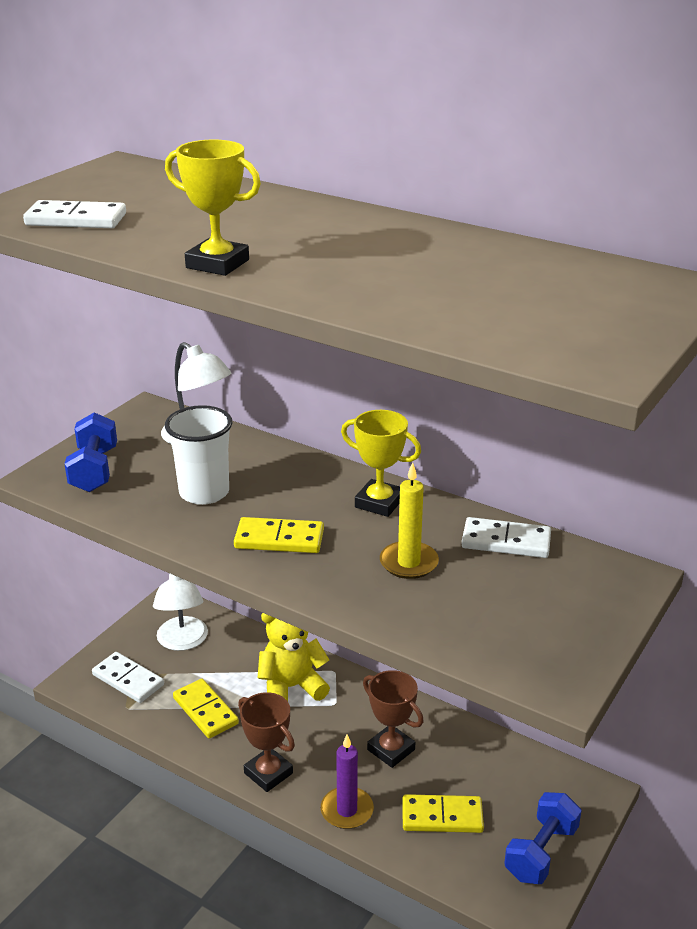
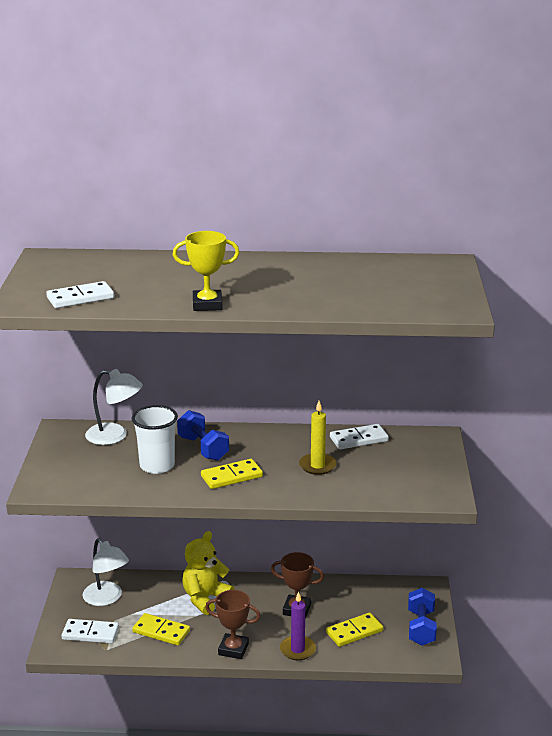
camera: 30 degrees left, 5 degrees down
(94, 470) = (69, 474): blue dumbbell -> blue dumbbell (203, 448)
(379, 503) = (269, 440): yellow trophy -> none

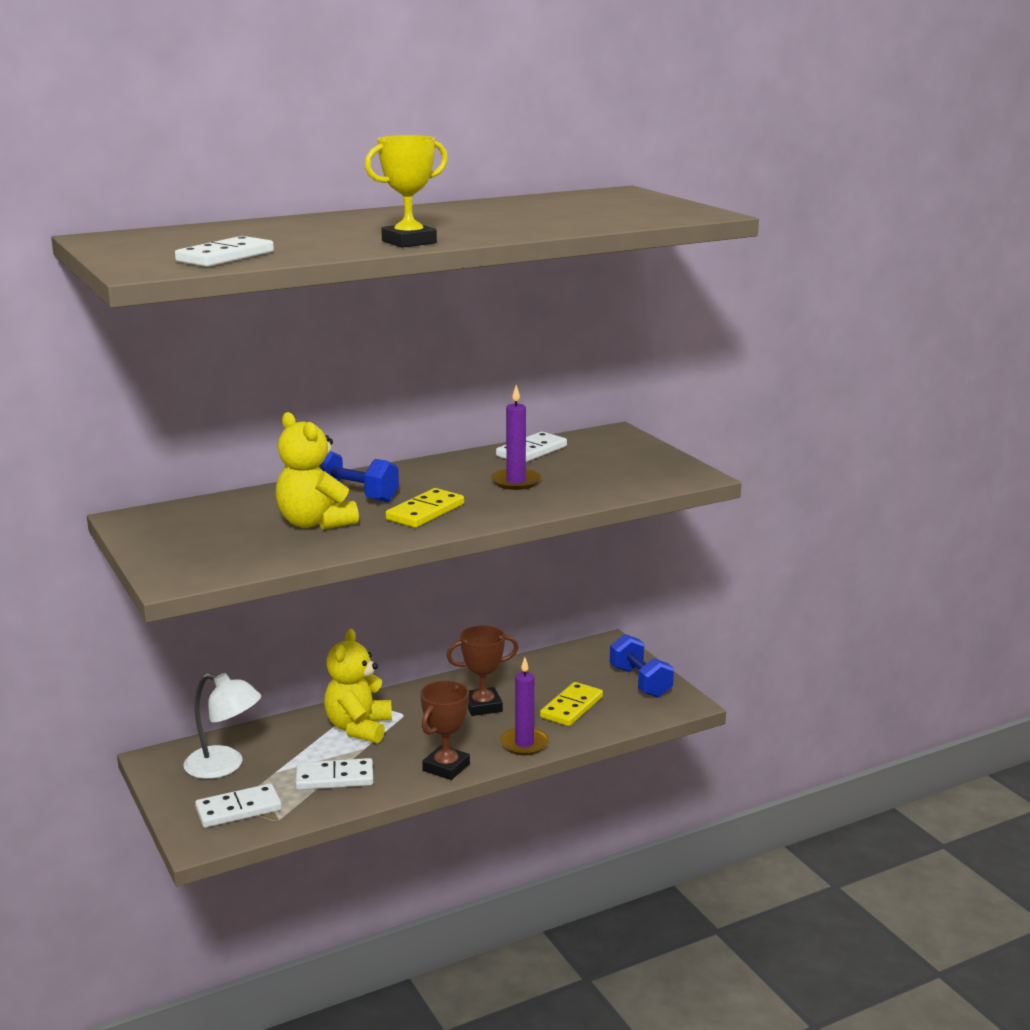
camera: 30 degrees left, 5 degrees down
(115, 436) = (218, 509): white lamp -> none
(157, 466) = (315, 523): white cup -> yellow teddy bear
(161, 631) = (334, 778): yellow domino -> white domino
(233, 649) = (446, 767): brown trophy -> brown trophy turned 45 degrees counterclockwise
(317, 466) = (516, 482): yellow candle -> purple candle

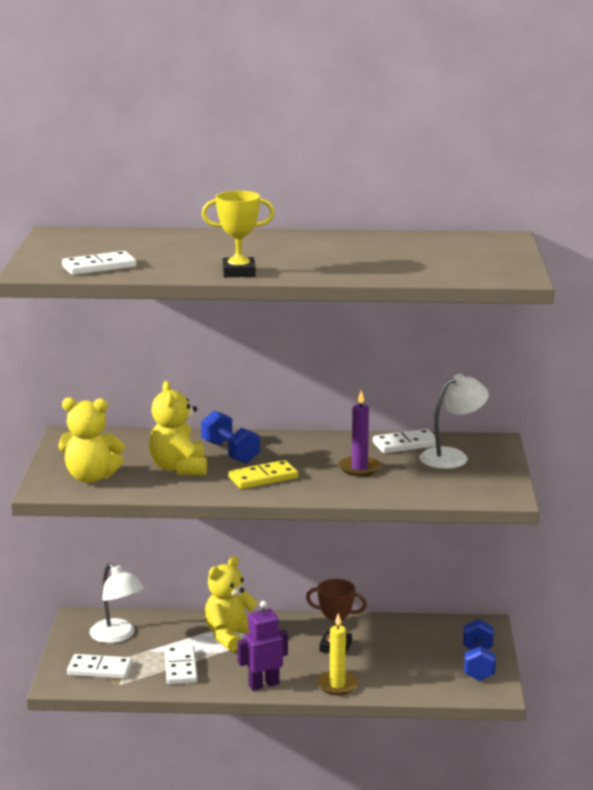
camera: 30 degrees right, 0 degrees up
(218, 555) = (91, 477): none -> yellow teddy bear
(334, 778) = (181, 667): white domino -> white domino turned 60 degrees clockwise
(446, 767) = (263, 684): brown trophy -> purple robot
(524, 744) = (337, 685): purple candle -> yellow candle
(571, 707) = (402, 668): yellow domino -> none
(593, 453) = (452, 456): none -> white lamp

